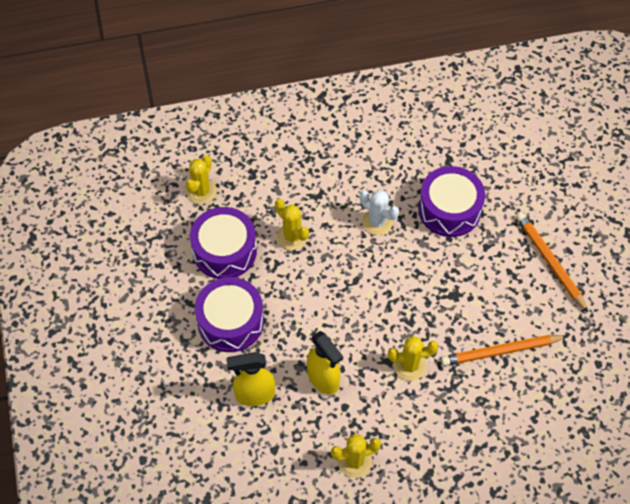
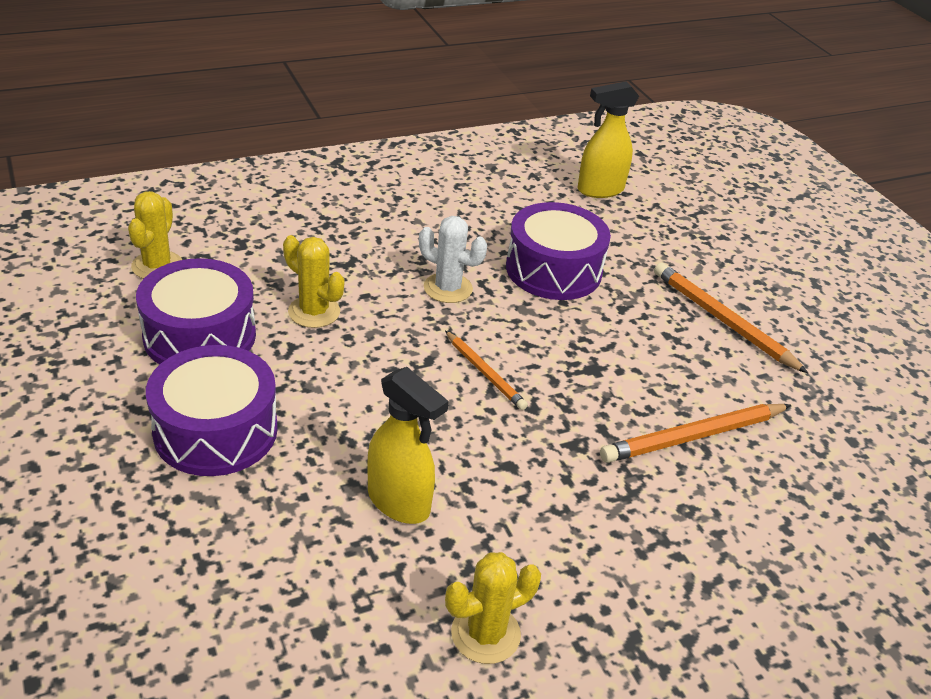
camera: 15 degrees left, 20 degrees down
(254, 394) = (270, 539): yellow spray bottle -> yellow spray bottle (599, 190)
(387, 293) = (485, 373): none -> orange pencil
(410, 365) = (549, 469): yellow cactus -> none

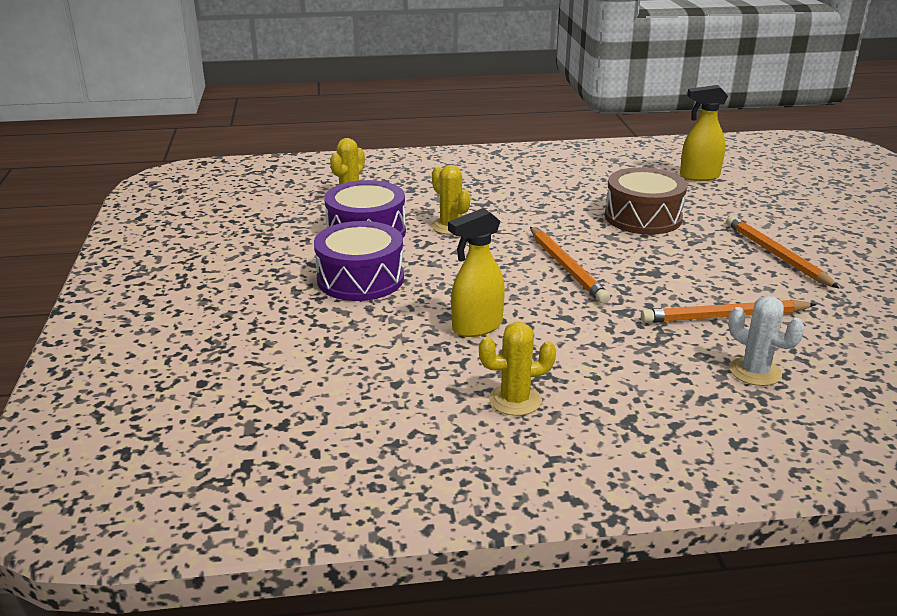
camera: 20 degrees right, 10 degrees down
(399, 502) = (476, 327): yellow spray bottle -> yellow spray bottle turned 90 degrees clockwise
(448, 288) = (555, 221): white cactus -> white cactus (755, 372)
(485, 373) = (566, 267): orange pencil -> orange pencil, size x1.62
(553, 270) = (643, 217): purple drum -> brown drum

